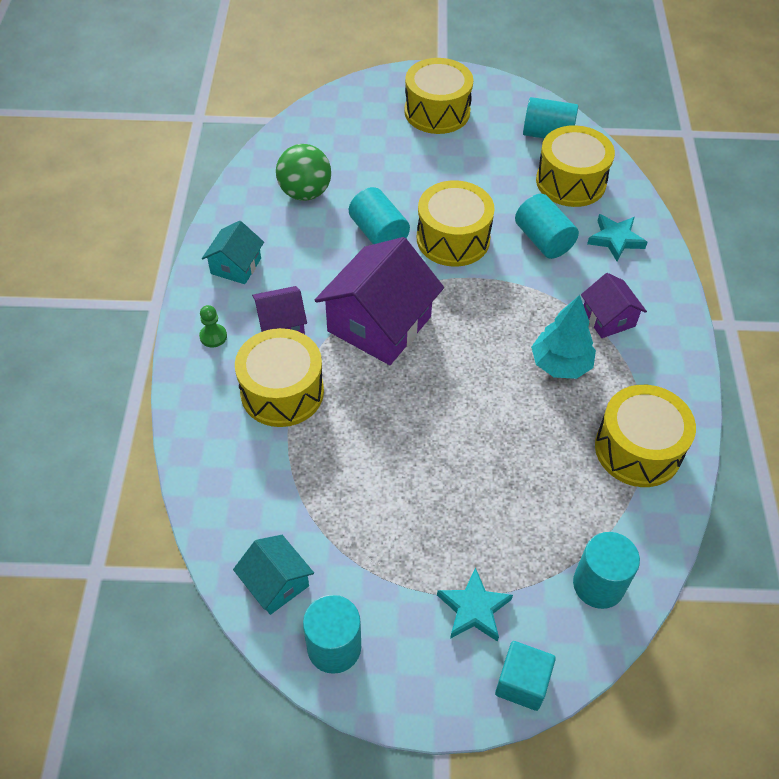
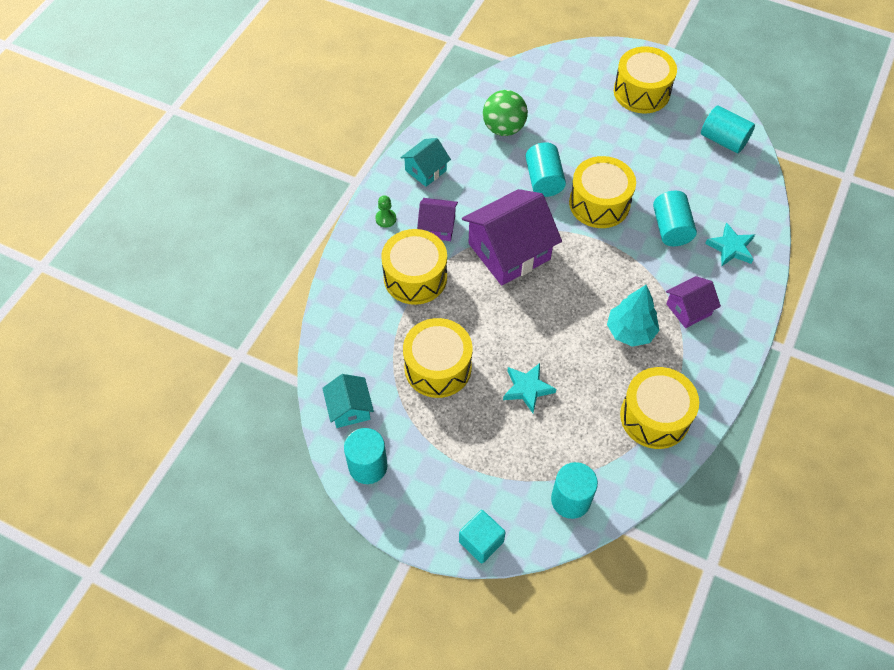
camera: 25 degrees right, 5 degrees up
(474, 609) = (473, 480): turquoise star -> turquoise star (527, 388)
(571, 182) = (720, 187): yellow drum -> yellow drum (438, 367)
(608, 318) = (688, 309): purple house -> purple house turned 60 degrees clockwise

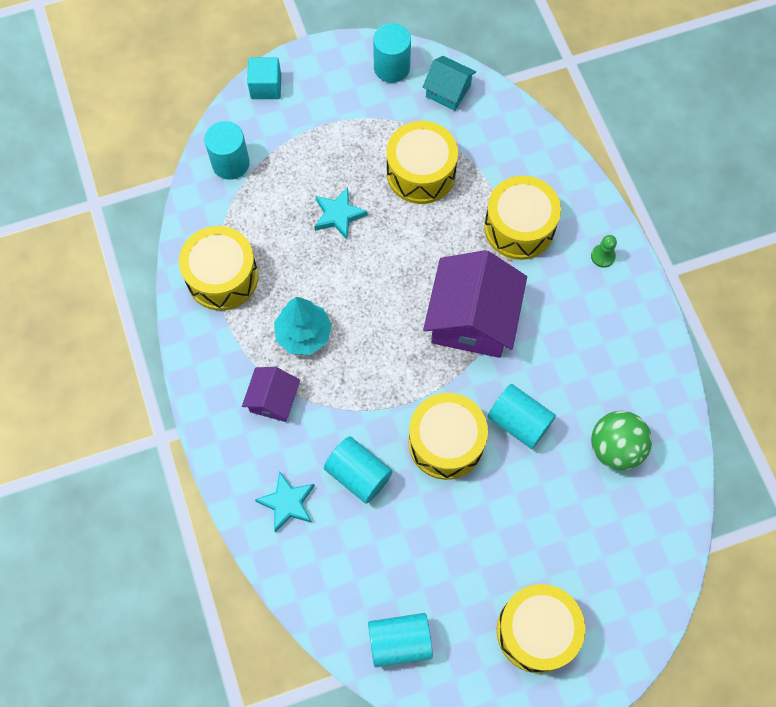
camera: 135 degrees right, 10 degrees up
(426, 170) = (628, 334): turquoise house -> none
(437, 227) = (554, 288): purple house -> none

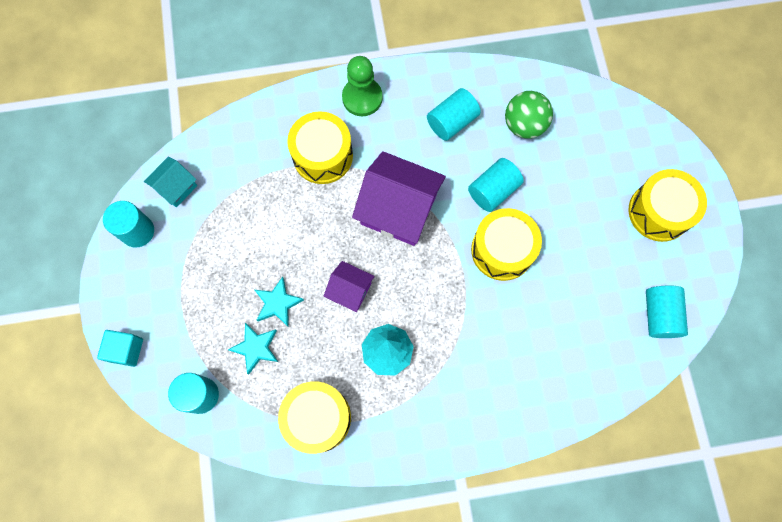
camera: 80 degrees left, 5 degrees up
(273, 400) = (444, 387): purple house -> purple house (350, 290)
(287, 503) = (537, 388): turquoise star -> turquoise star (256, 348)
(358, 474) = (520, 325): turquoise cylinder -> turquoise cylinder (452, 122)
(421, 173) = (252, 225): yellow drum -> none
(602, 256) = (362, 98): green pawn -> green pawn, size x2.02

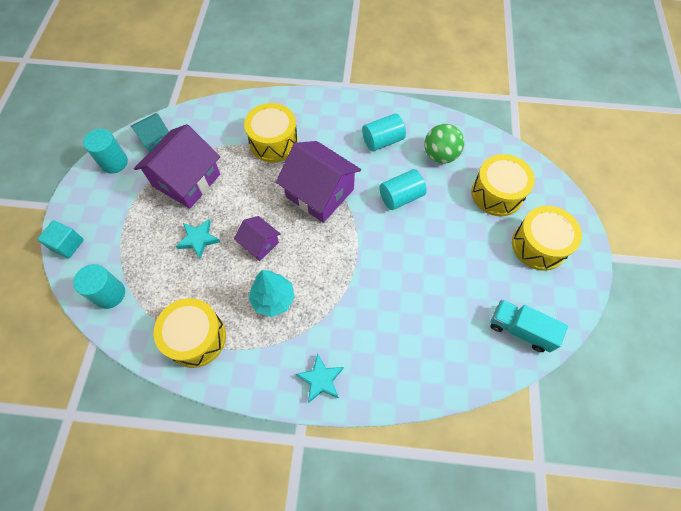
camera: 15 degrees right, 10 degrees down
(235, 232) = (186, 180): none -> purple house
(256, 348) = (168, 269): turquoise star -> turquoise star (320, 379)
(362, 98) = (318, 110): green pawn -> none
(502, 250) = (395, 243): yellow drum -> yellow drum (497, 194)
(659, 315) = (520, 329): turquoise cylinder -> turquoise truck

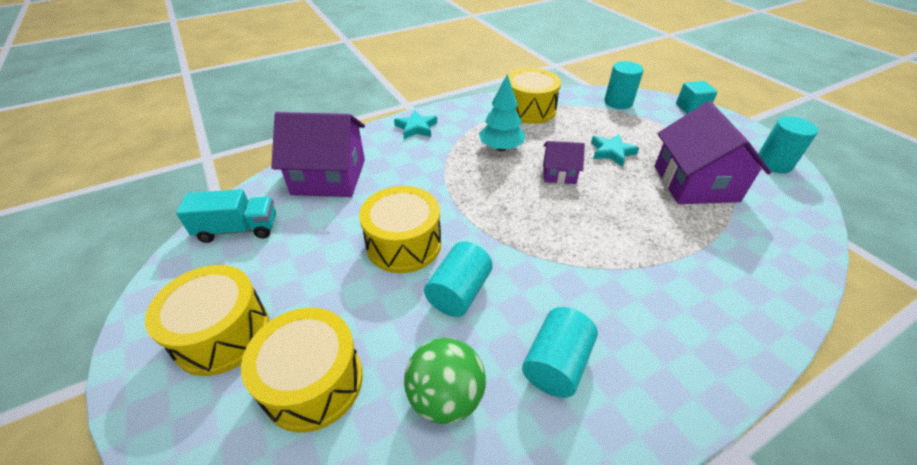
camera: 145 degrees right, 20 degrees down
(155, 139) = (787, 199): turquoise house -> none
(273, 142) = (682, 268): yellow drum -> yellow drum (404, 244)
(320, 193) = (558, 242): purple house -> purple house (329, 177)

